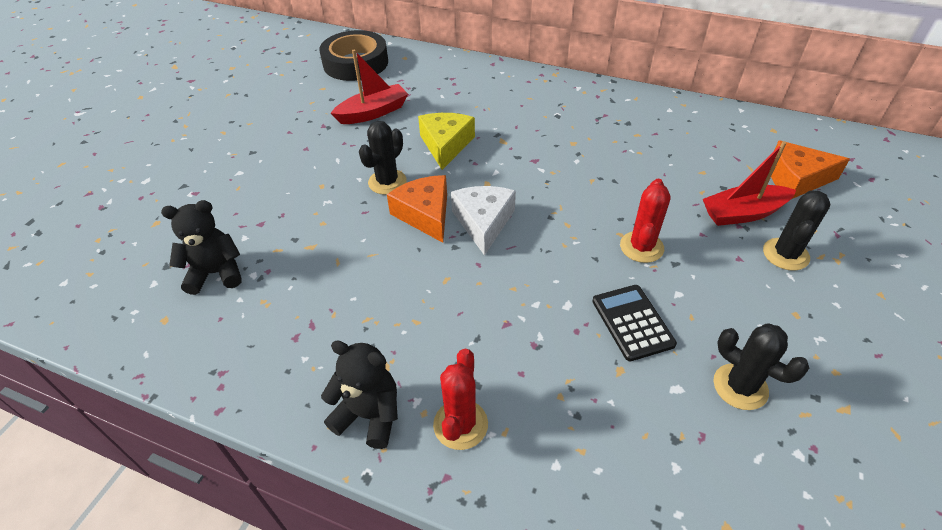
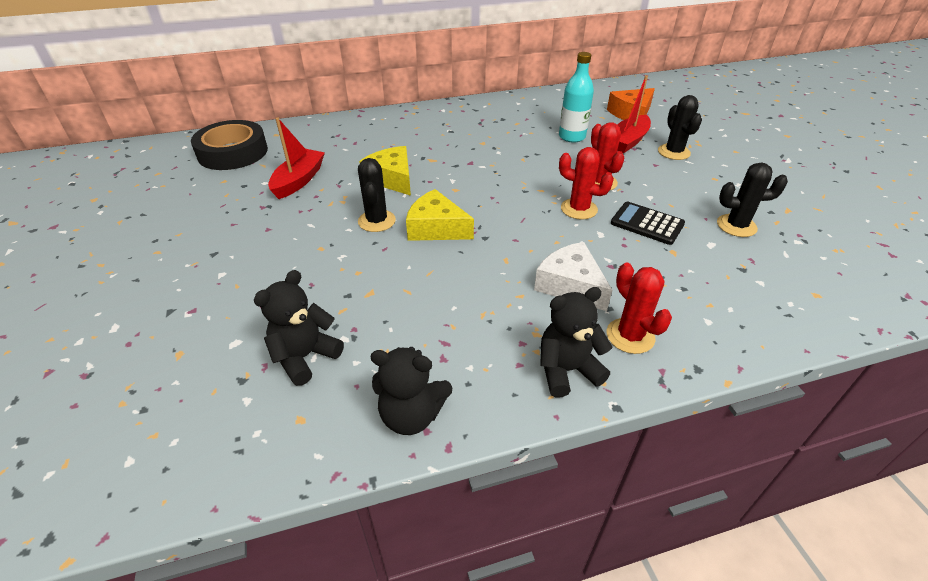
camera: 40 degrees left, 5 degrees down
(225, 367) = (411, 415): none -> black teddy bear
(425, 214) = (436, 228): orange cheese -> yellow cheese
(483, 222) = (485, 214): white cheese -> white cheese (570, 285)
(579, 265) = (579, 209): none -> red cactus
(679, 177) = (572, 137): none -> turquoise bottle

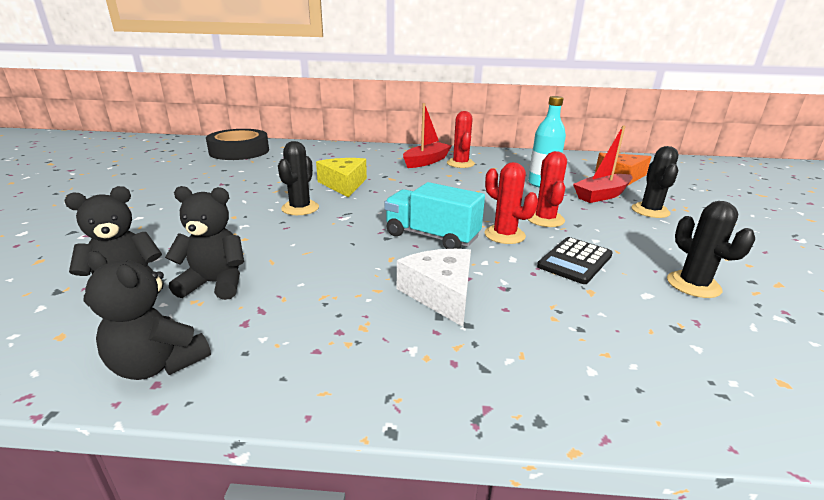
camera: 20 degrees right, 15 degrees down
(299, 181) = (267, 173): red boat -> red boat (426, 161)
(436, 228) = (347, 222): yellow cheese -> none
(521, 226) = (432, 236): none -> turquoise truck
(567, 370) = (365, 372): black teddy bear -> black teddy bear (215, 283)
(630, 336) = (472, 358): red cactus -> red cactus (460, 163)
(647, 224) = (575, 261): black calculator -> black calculator turned 105 degrees counterclockwise
(736, 226) = (693, 285): black cactus -> black cactus turned 45 degrees clockwise

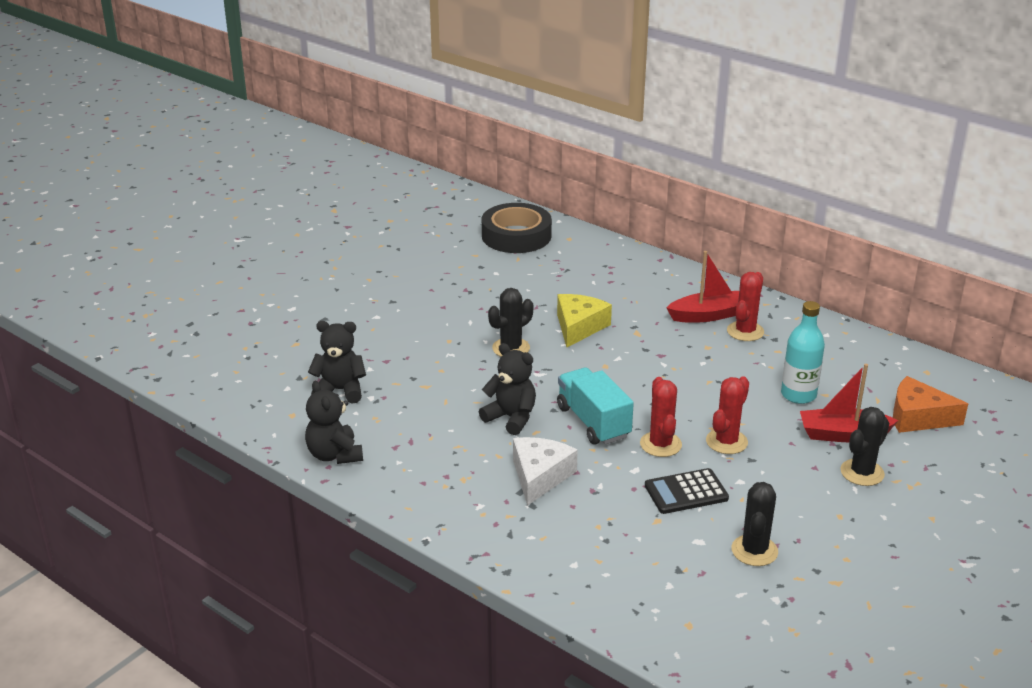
camera: 35 degrees right, 5 degrees up
(215, 283) = (395, 408): black teddy bear -> black teddy bear (511, 418)

